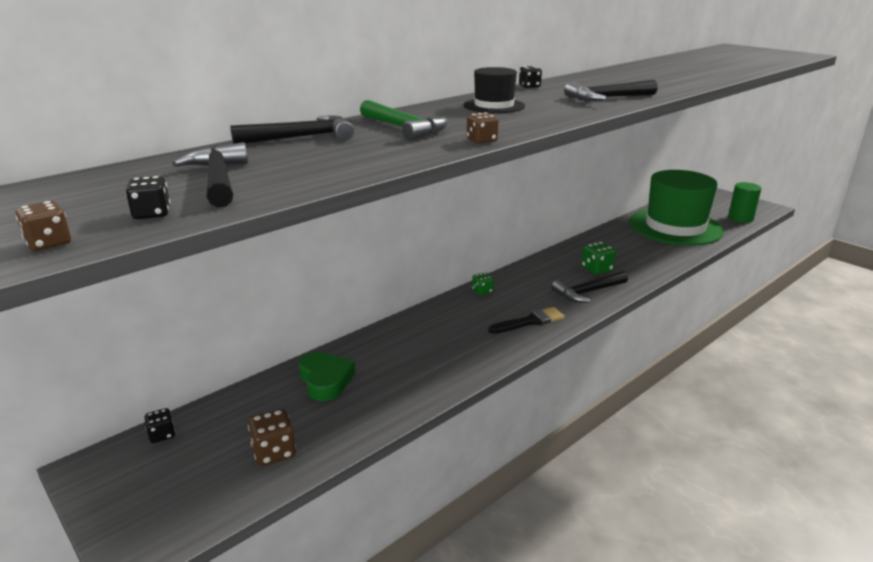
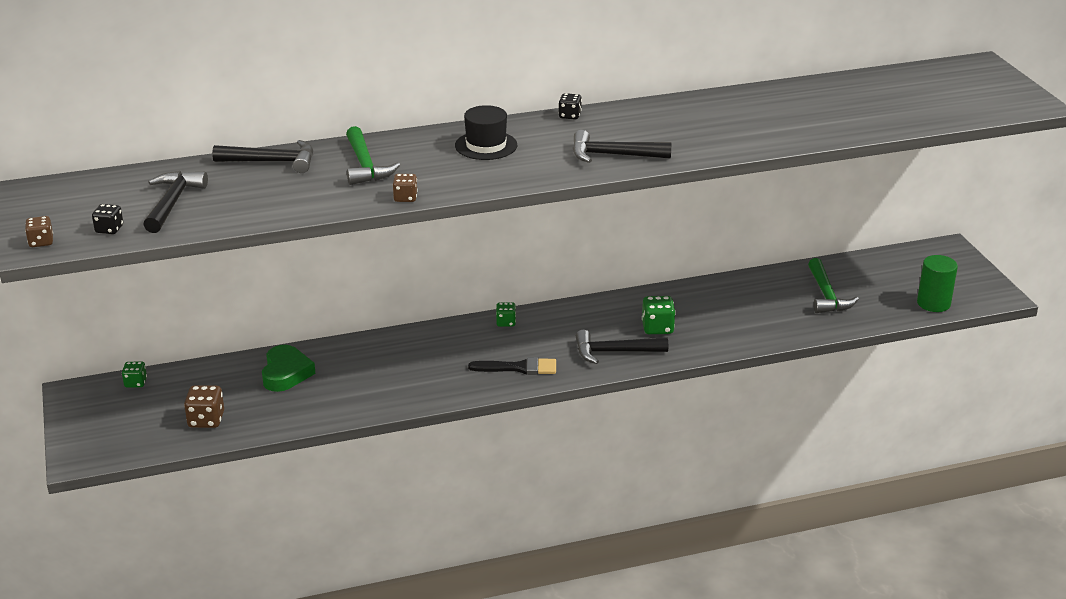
camera: 25 degrees right, 5 degrees up
(162, 435) = (135, 383): black dice -> green dice
(675, 227) = (826, 295): green hat -> green hammer

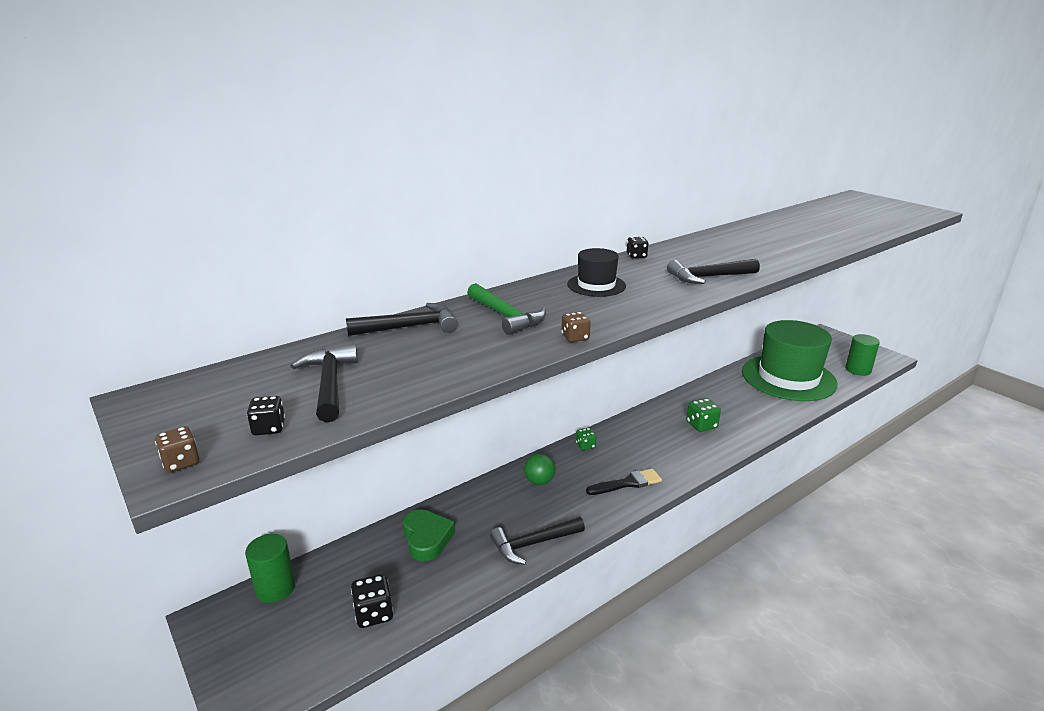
camera: 20 degrees left, 5 degrees down
(135, 383) = (275, 588): green dice -> green cylinder
(206, 420) = (374, 613): brown dice -> black dice
(429, 347) = (539, 481): none -> green ball
(614, 352) = (688, 452): black hammer -> black hammer (533, 544)
(826, 295) = (788, 378): green hammer -> green hat

